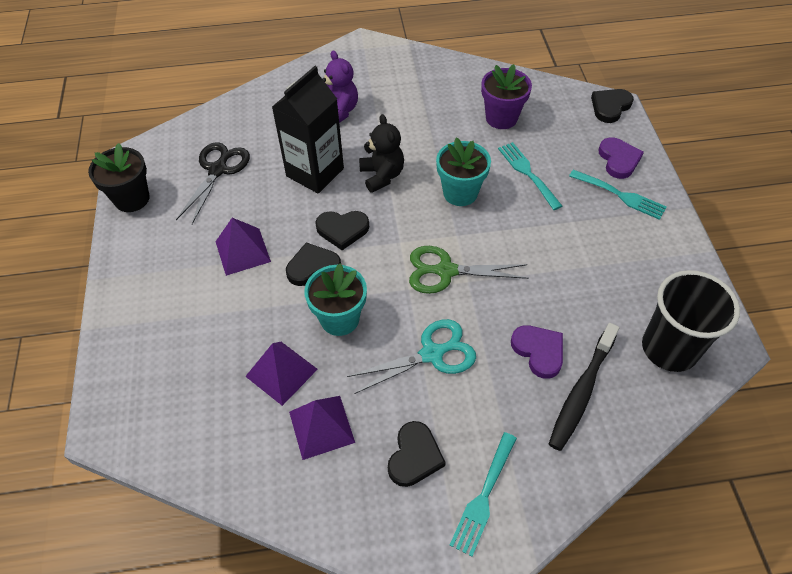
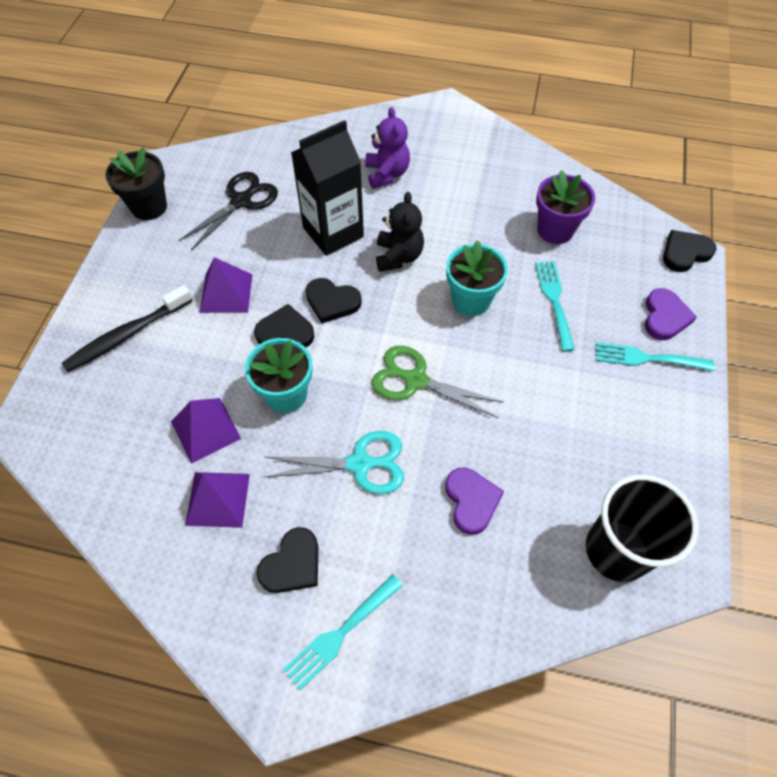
camera: 20 degrees right, 5 degrees up
(581, 392) = (495, 562): black toothbrush -> black toothbrush (127, 335)
(620, 195) = (647, 358): turquoise fork -> turquoise fork turned 135 degrees clockwise

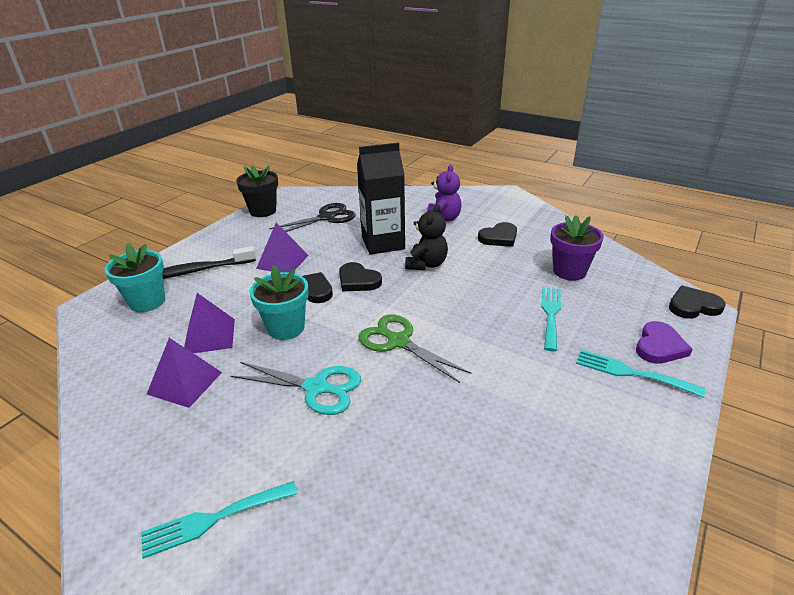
camera: 20 degrees right, 25 degrees down
(292, 564) = (210, 447): black heart -> black heart (499, 237)
(471, 300) = (474, 300): turquoise flower pot -> turquoise flower pot (147, 302)
(471, 501) = (403, 442): purple heart -> none
(617, 550) = (543, 531): black cup -> none

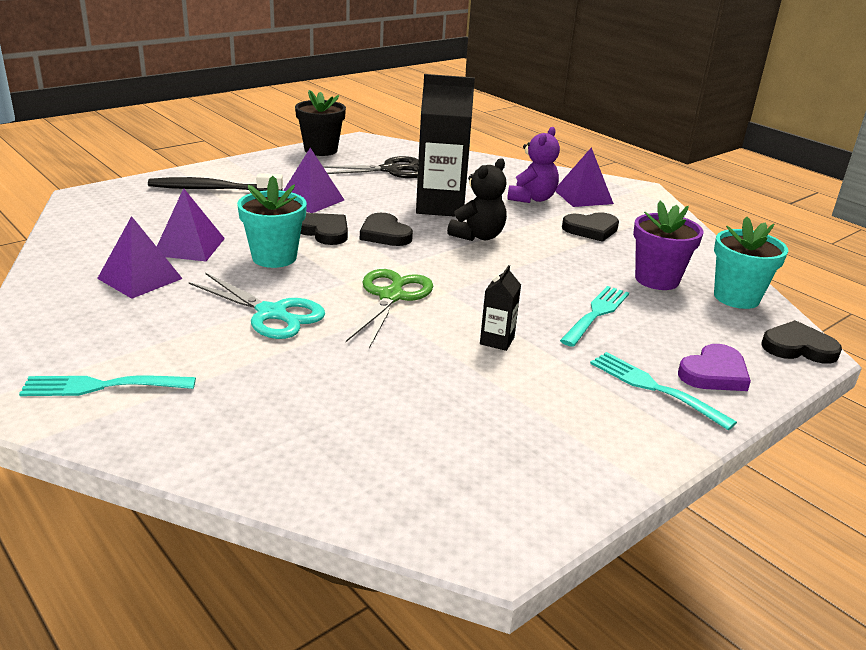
camera: 15 degrees right, 5 degrees down
(147, 302) = (144, 205): turquoise flower pot -> turquoise flower pot (736, 297)
(398, 342) = (391, 297): green scissors -> green scissors turned 45 degrees clockwise
(475, 209) = (583, 196): none -> purple pyramid
(500, 362) = (497, 341): none -> black carton

